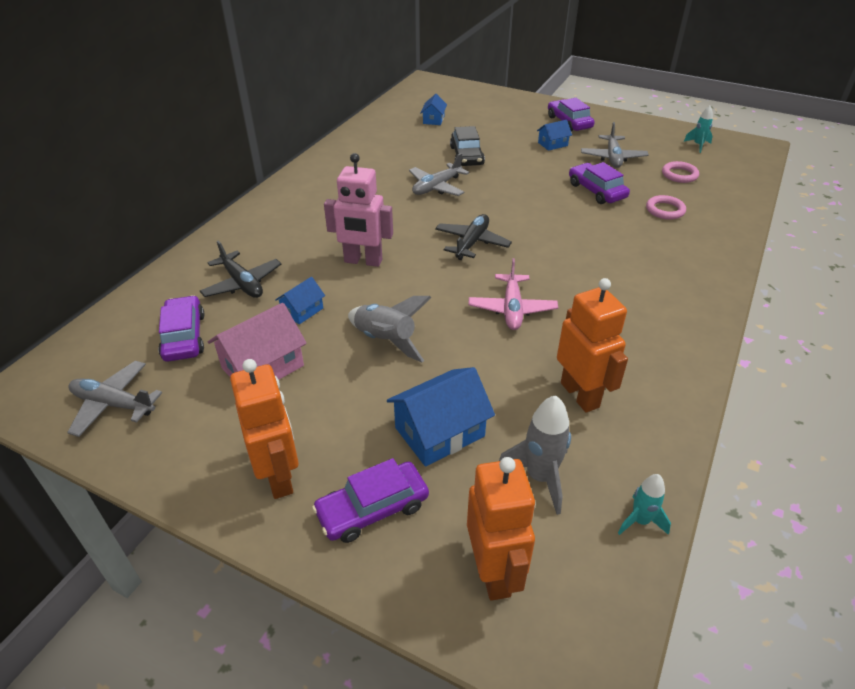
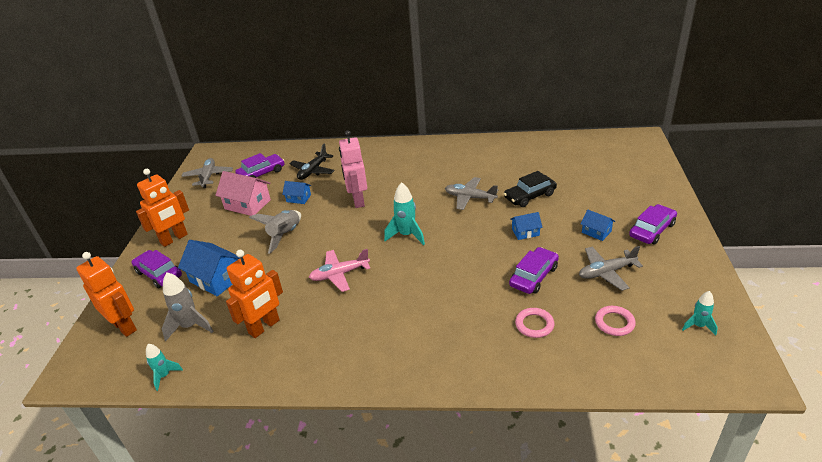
camera: 70 degrees right, 5 degrees down
(433, 120) = (574, 163): blue house -> blue house (525, 232)
(472, 243) = (407, 235): black plane -> turquoise rocket
(494, 572) = (125, 326): orange robot -> orange robot turned 105 degrees counterclockwise

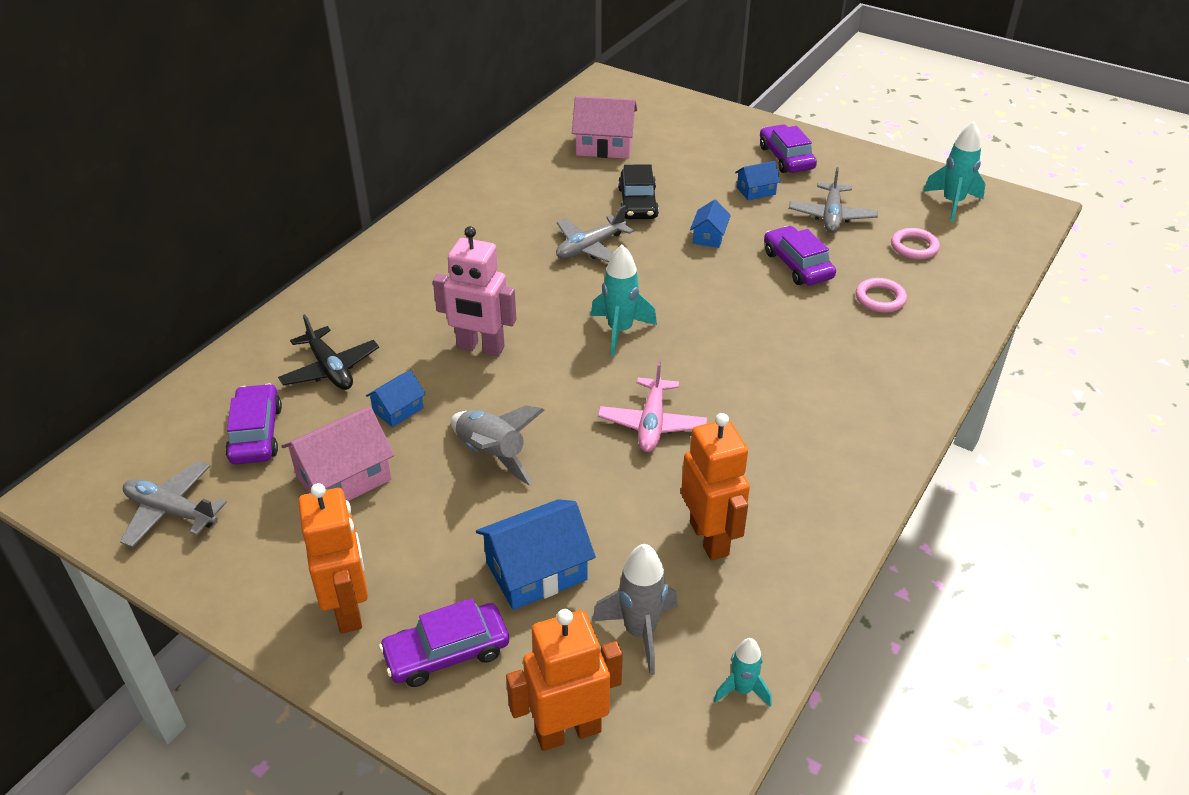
camera: 65 degrees left, 5 degrees up
(573, 164) = (604, 146): none -> pink house
(698, 326) = (952, 203): turquoise rocket -> turquoise rocket, size x1.63

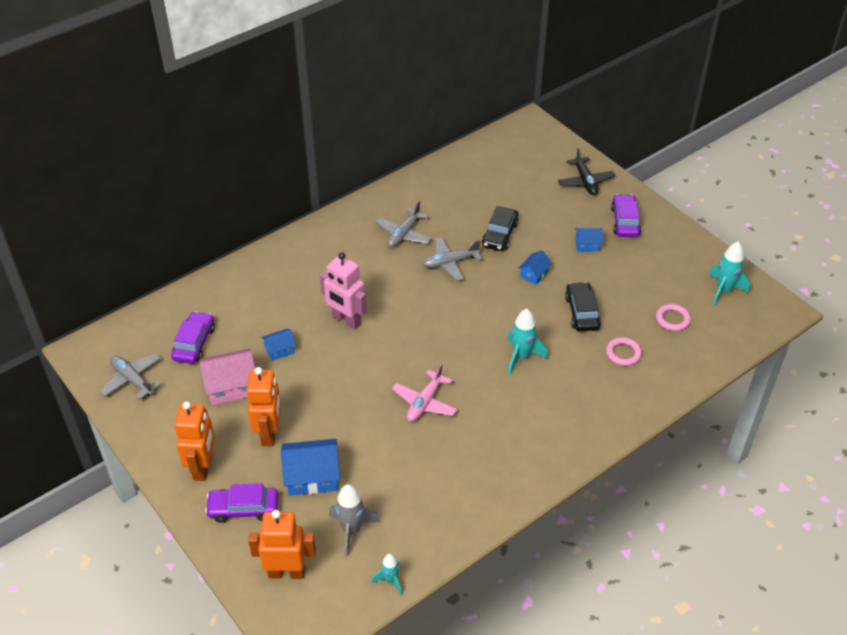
camera: 20 degrees right, 5 degrees up
(330, 369) = (252, 310): black plane -> black plane (585, 181)
(492, 455) = (320, 396): grey rocket -> none
(604, 146) = (501, 180): pink house -> none
(620, 331) = (438, 331): turquoise rocket -> turquoise rocket (521, 357)
(710, 538) = (420, 487): orange robot -> orange robot (269, 433)
(797, 265) = (582, 312): purple car -> black car
(831, 216) = (629, 279): grey plane -> grey plane (404, 234)

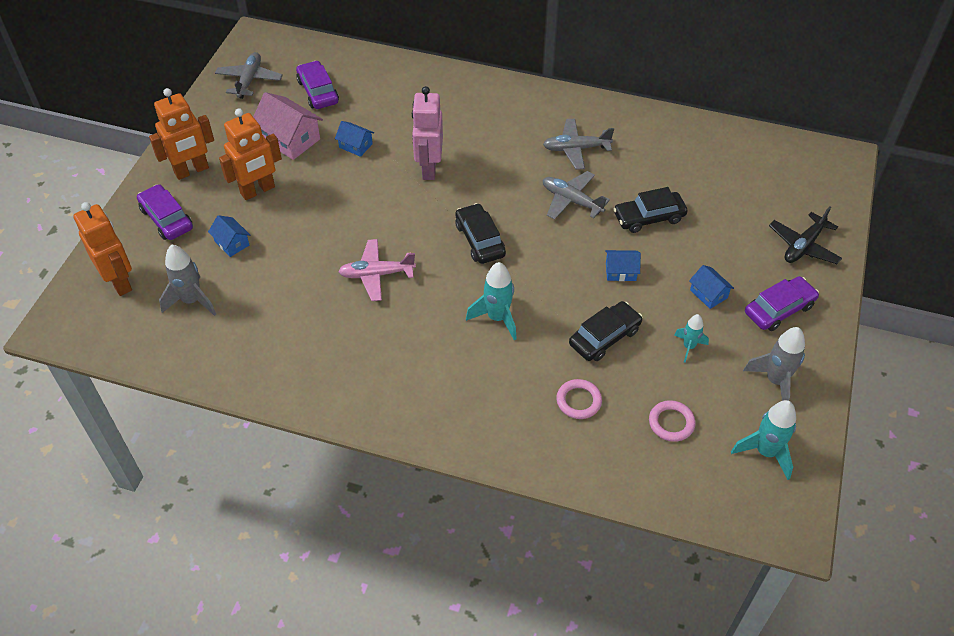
camera: 55 degrees right, 5 degrees up
(194, 343) = (318, 91): purple car -> purple car turned 90 degrees counterclockwise
(312, 476) = (232, 243): blue house -> blue house, size x0.56
(390, 580) = (155, 357): turquoise rocket -> turquoise rocket (688, 347)
(443, 329) = (480, 240): none -> black car
(676, 255) = (775, 381): none -> grey rocket

